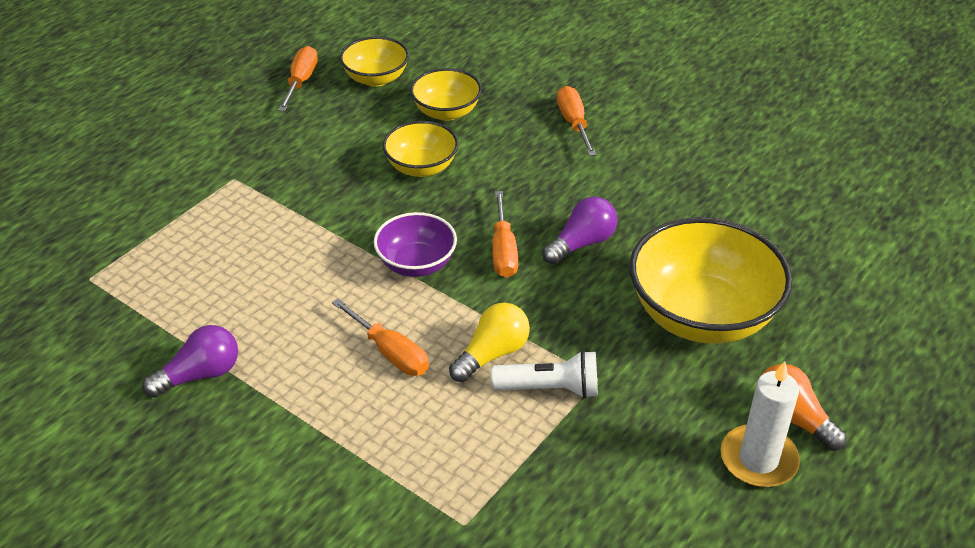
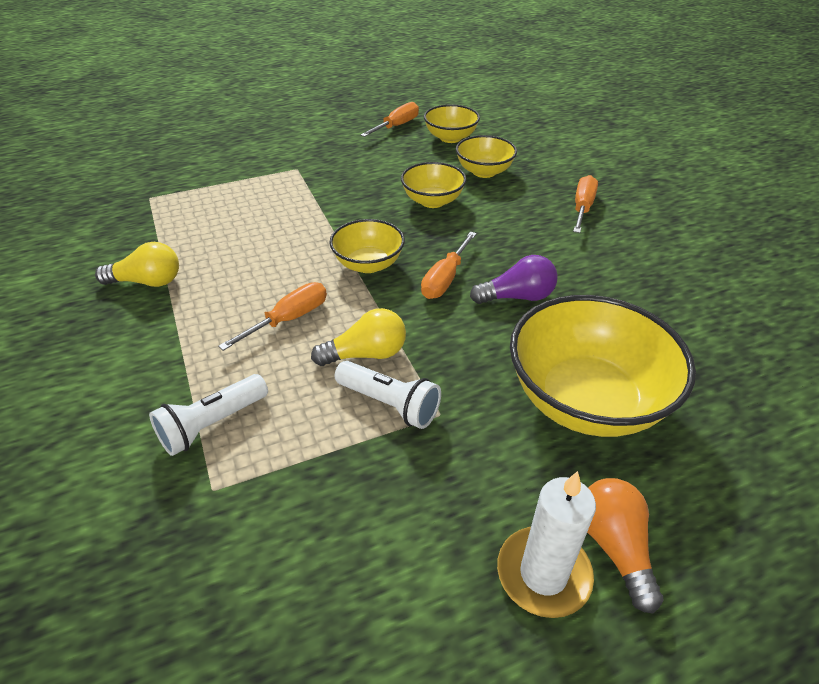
camera: 30 degrees right, 0 degrees up
(200, 375) = (147, 282): purple light bulb -> yellow light bulb
(389, 352) = (288, 319): orange screwdriver -> orange screwdriver turned 120 degrees counterclockwise
(411, 476) = (212, 424): none -> white flashlight
(416, 264) = (368, 264): purple bowl -> yellow bowl

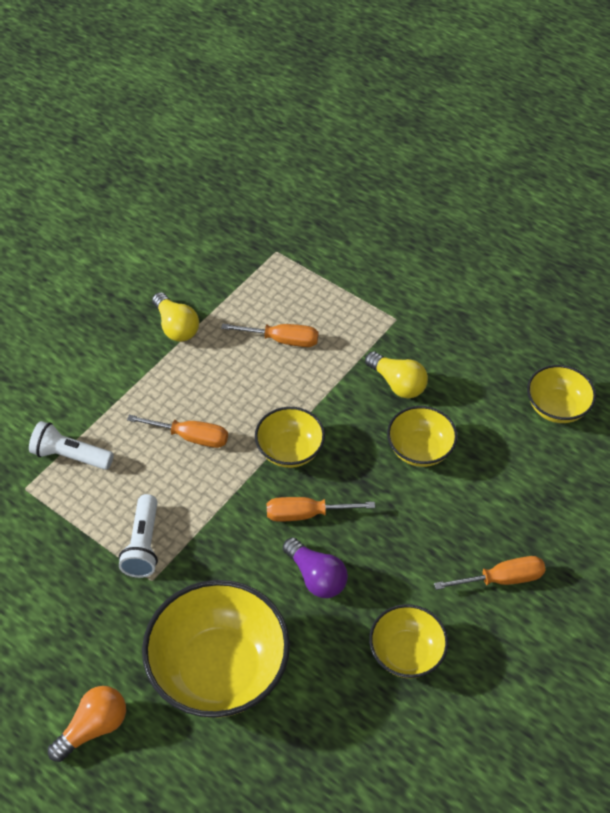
camera: 60 degrees right, 10 degrees up
(366, 354) = (183, 505): yellow light bulb -> yellow light bulb (397, 383)
(396, 126) = (542, 350): orange screwdriver -> orange screwdriver (281, 340)
(484, 172) = (508, 467): yellow bowl -> yellow bowl (406, 653)
(543, 574) = (53, 693): white candle -> none

